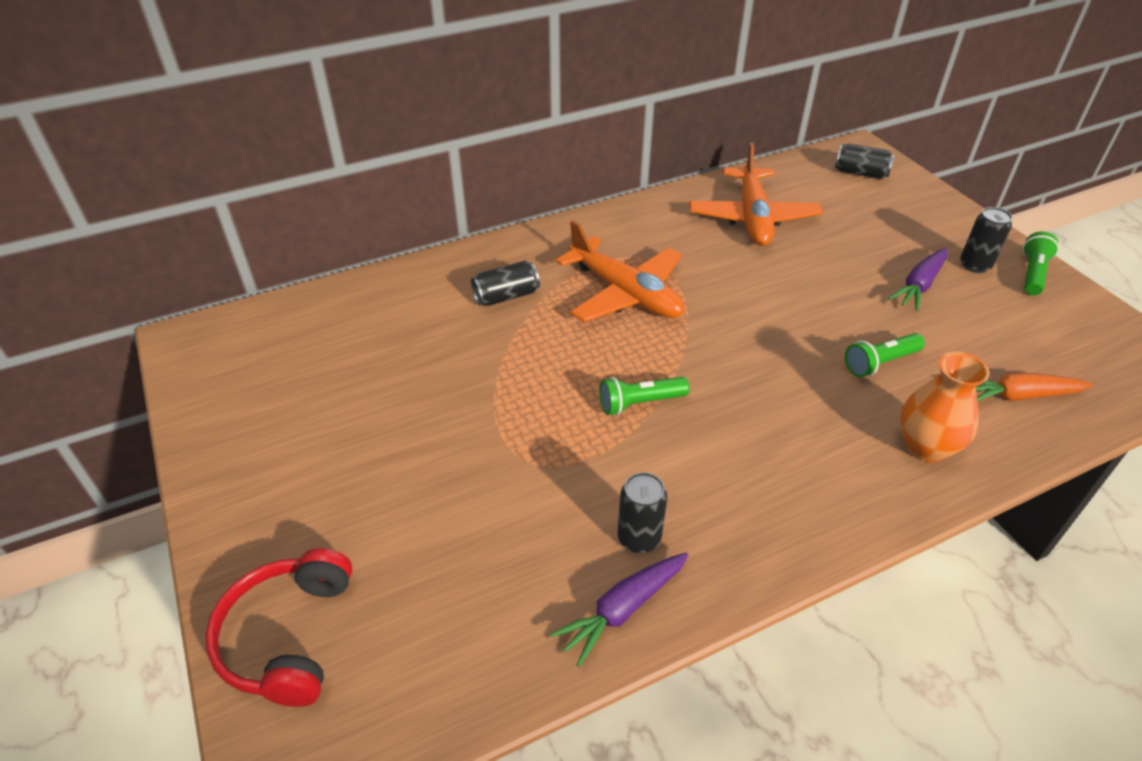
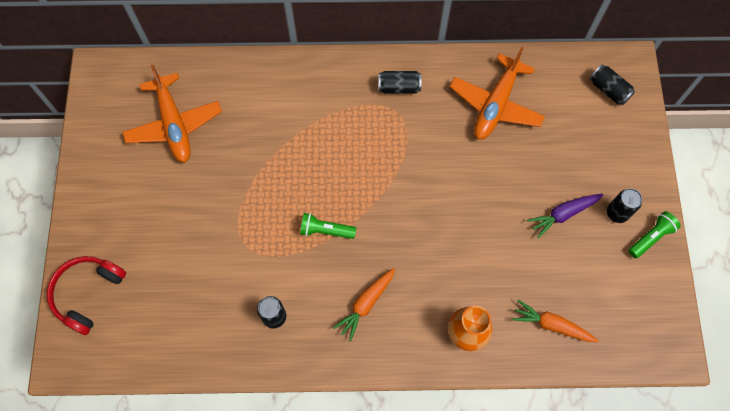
camera: 25 degrees right, 25 degrees up
(506, 296) = (293, 111): black can -> black can (399, 87)
(623, 609) = (244, 352): purple carrot -> none
(625, 293) = (367, 140): orange plane -> orange plane (174, 124)
(762, 467) = (366, 304): none -> orange carrot
(880, 363) = (487, 264): green flashlight -> none

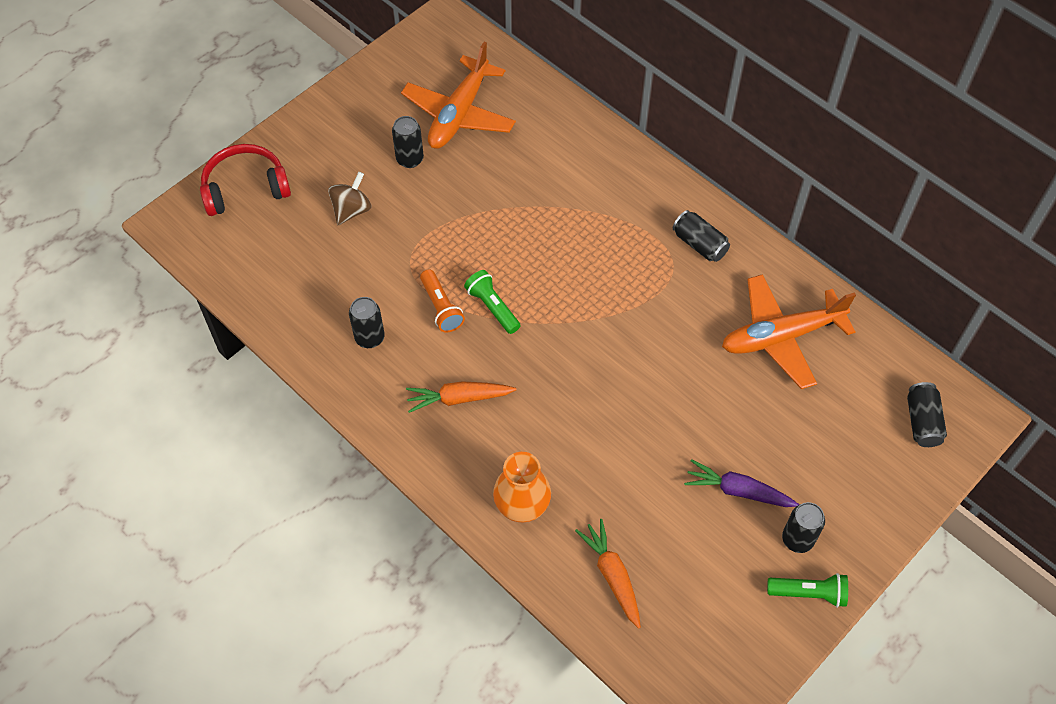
camera: 45 degrees right, 10 degrees down
(174, 246) = (351, 210): none -> brown spinning top
(175, 181) = (410, 159): none -> black can
(296, 258) = (441, 308): none -> orange flashlight

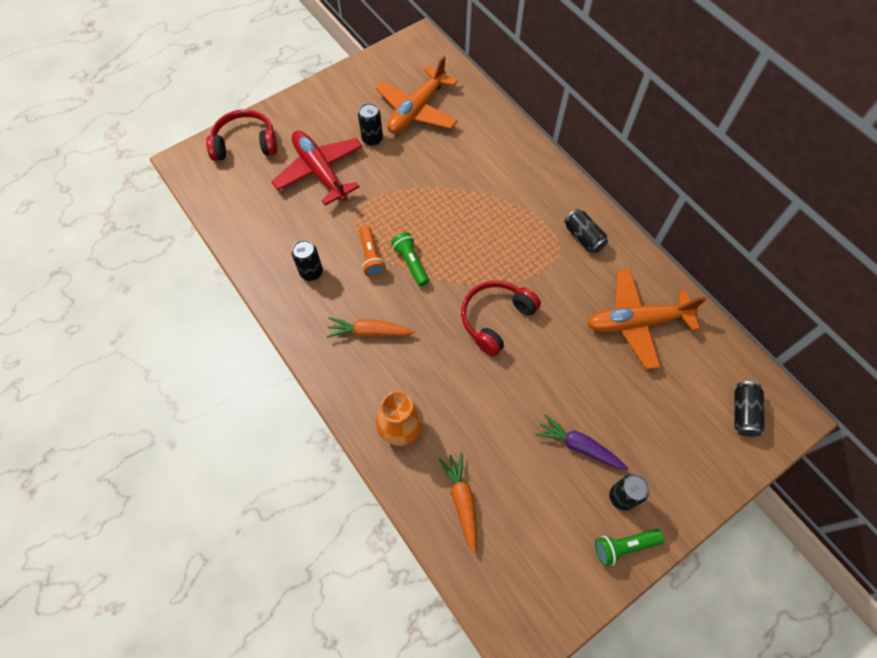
camera: 10 degrees right, 5 degrees up
(351, 210) = (320, 171): brown spinning top -> red plane
(610, 359) = (495, 319): none -> red headphones
(809, 593) = (624, 546): green flashlight -> green flashlight turned 150 degrees clockwise

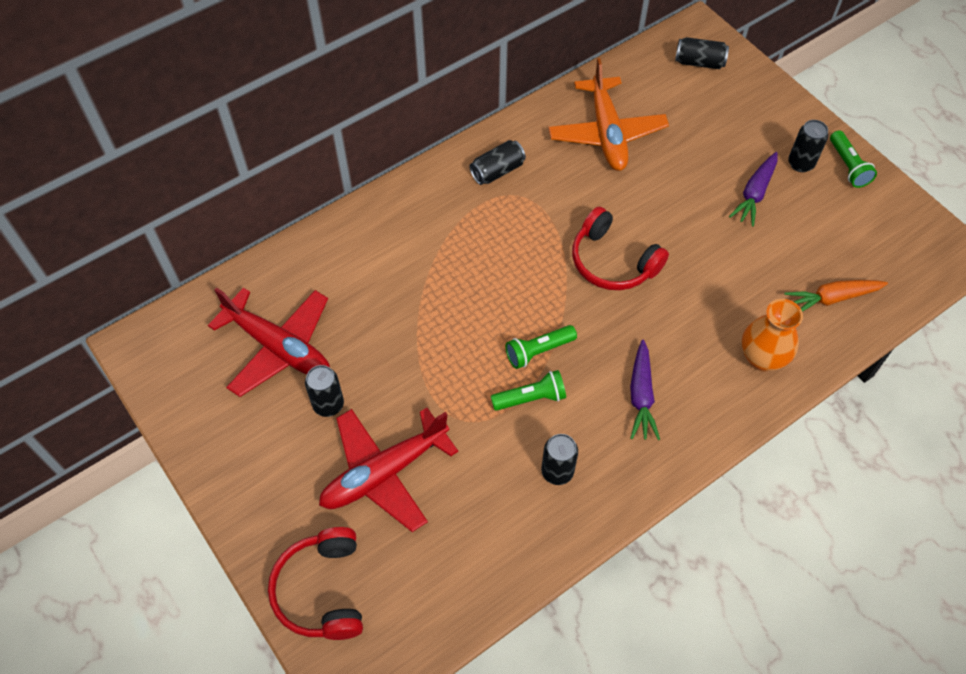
camera: 90 degrees left, 5 degrees down
(369, 332) = (641, 395): orange carrot -> purple carrot
(371, 257) = (531, 398): orange flashlight -> green flashlight
(417, 110) = (279, 347): orange plane -> red plane

